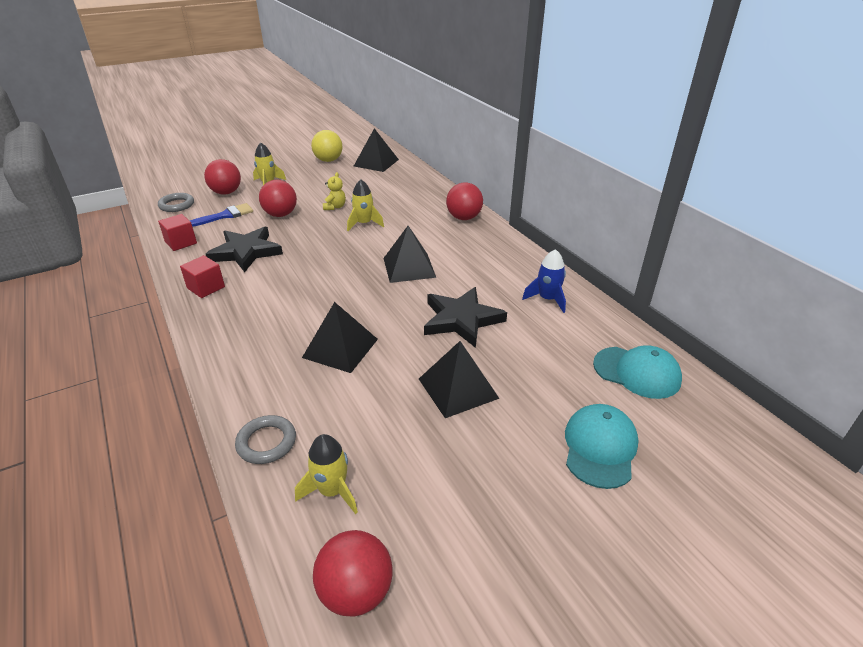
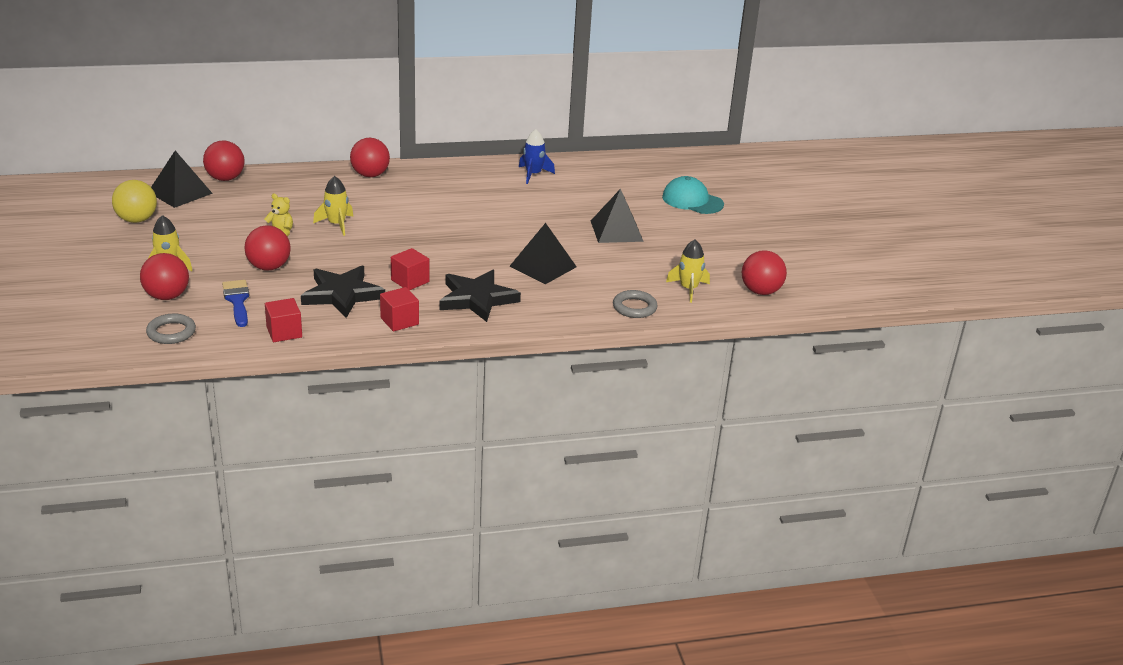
camera: 75 degrees left, 5 degrees down
(280, 277) = (410, 281): none -> red cube
(409, 170) = (225, 178): none -> red ball
(409, 267) = (442, 218): black pyramid -> none
(461, 319) = (537, 212): black star -> black star (477, 299)
(637, 372) = (634, 170): turquoise cap -> none

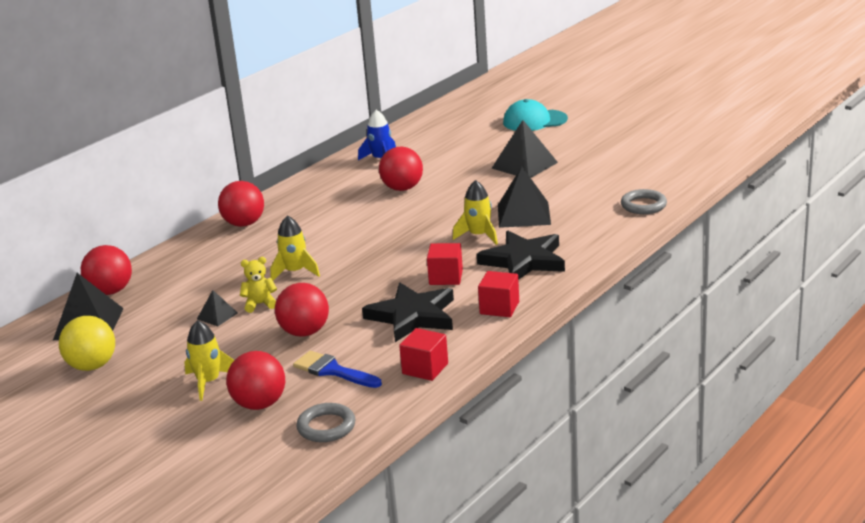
camera: 35 degrees left, 5 degrees down
(246, 227) = (217, 316): none -> black pyramid
(688, 289) = (653, 175): yellow rocket -> yellow rocket (479, 236)
(760, 291) = (699, 152): red ball -> red ball (402, 188)

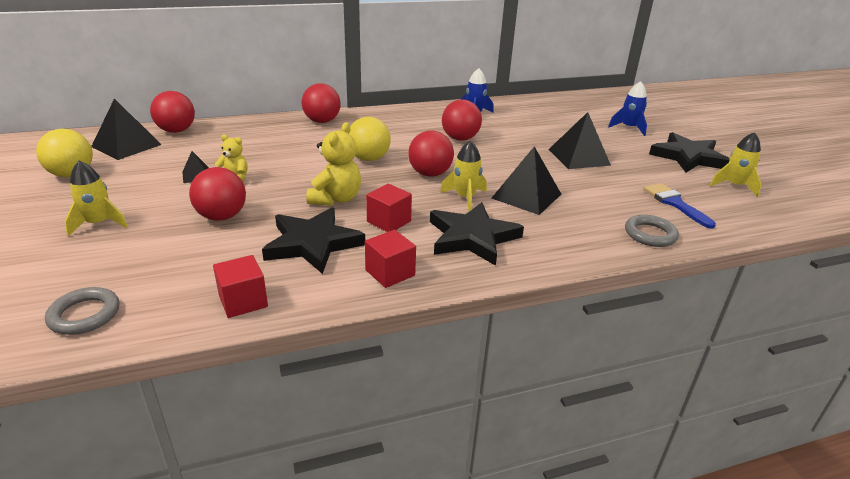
camera: 30 degrees right, 5 degrees up
(259, 404) = (89, 262): red ball -> red ball (430, 174)
(295, 272) = (295, 167): yellow rocket -> yellow rocket (734, 186)
(333, 371) = (181, 261): blue brush -> blue brush (675, 203)
(349, 238) = (369, 158): none -> yellow ball
(376, 280) = (336, 199): none -> yellow teddy bear
(534, 121) = (629, 128): turquoise cap -> blue rocket
(609, 131) = (688, 157): none -> black star

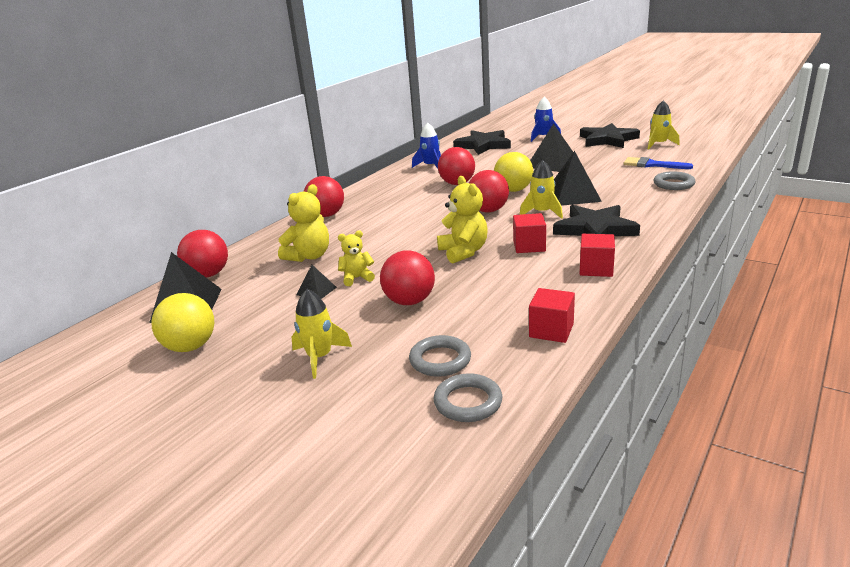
camera: 35 degrees left, 5 degrees down
(140, 272) = (440, 360): none -> grey ring
(247, 147) = (309, 256): none -> yellow teddy bear
(313, 244) = (513, 281): black star -> black star (483, 145)
(369, 158) = (425, 221): yellow ball -> yellow ball (513, 190)

